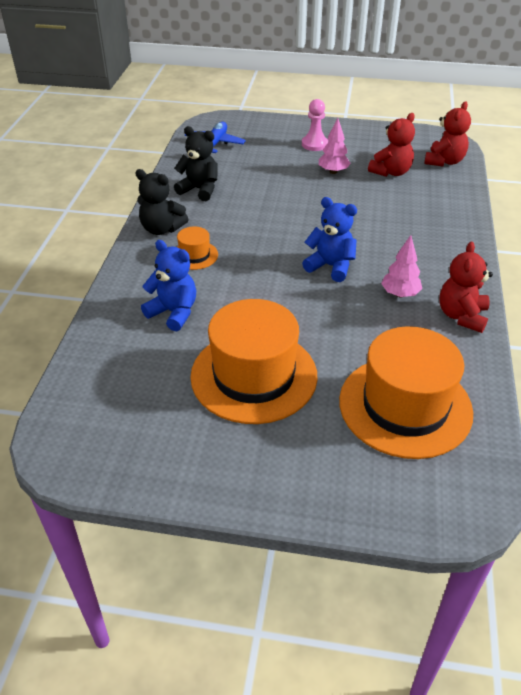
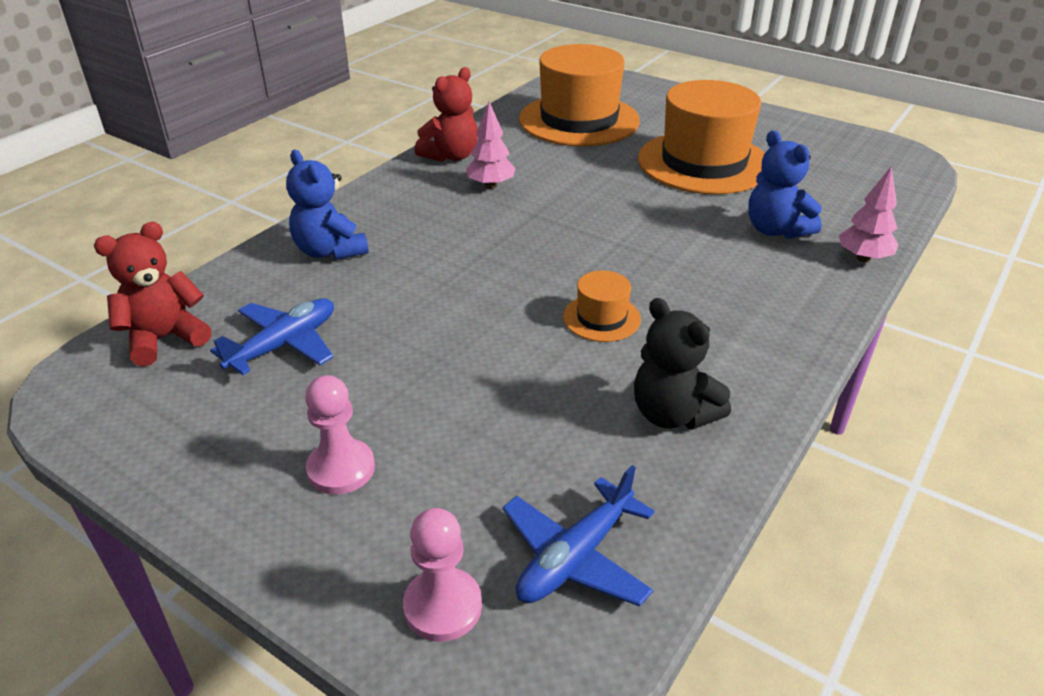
camera: 155 degrees left, 5 degrees down
(161, 229) = (770, 348): black teddy bear -> none
(194, 255) = (726, 290): orange hat -> orange hat (601, 318)
(248, 127) = (443, 606): none -> pink pawn
(330, 266) = (542, 230): blue teddy bear -> blue teddy bear (330, 251)
(333, 172) = (383, 378): pink tree -> pink tree (863, 258)
(391, 172) = (284, 345): red teddy bear -> blue plane

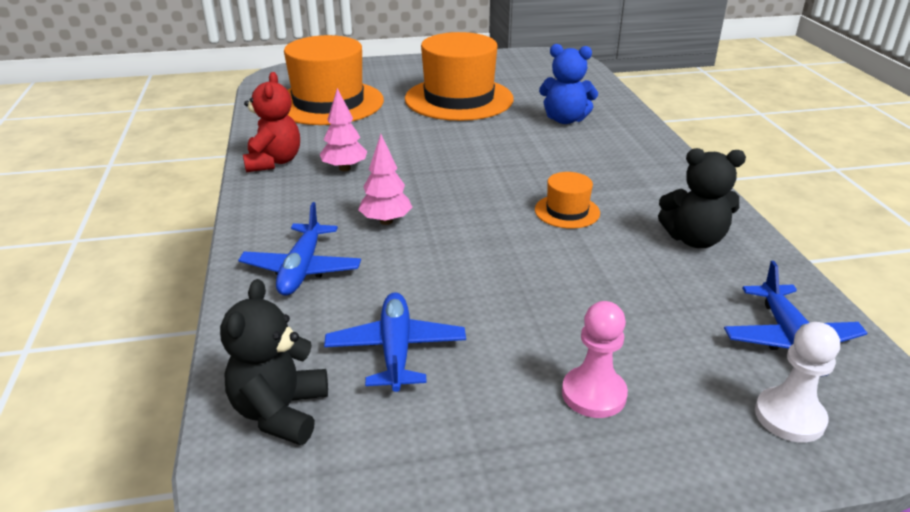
camera: 45 degrees left, 5 degrees down
(165, 338) = (280, 412): red teddy bear -> black teddy bear
(330, 251) = (302, 269): blue teddy bear -> blue plane
(443, 606) = (789, 417): pink pawn -> white pawn
(863, 258) = (630, 115): pink tree -> pink tree (386, 221)

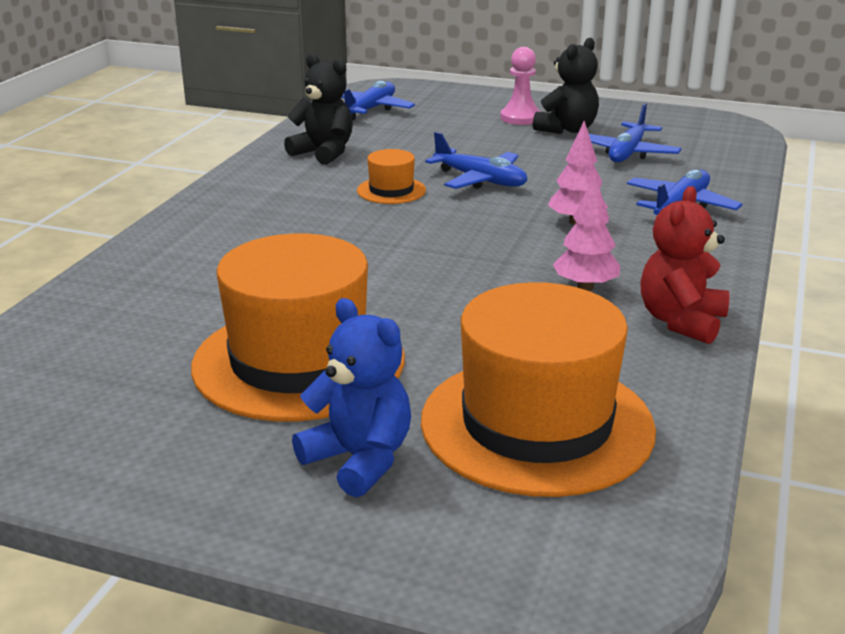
camera: 150 degrees left, 5 degrees down
(280, 412) = (718, 147): black teddy bear -> black teddy bear (567, 129)
(510, 247) = (480, 180): none -> blue plane
(565, 120) = (212, 278): blue teddy bear -> blue teddy bear (359, 460)
(789, 417) = (428, 95): white pawn -> none

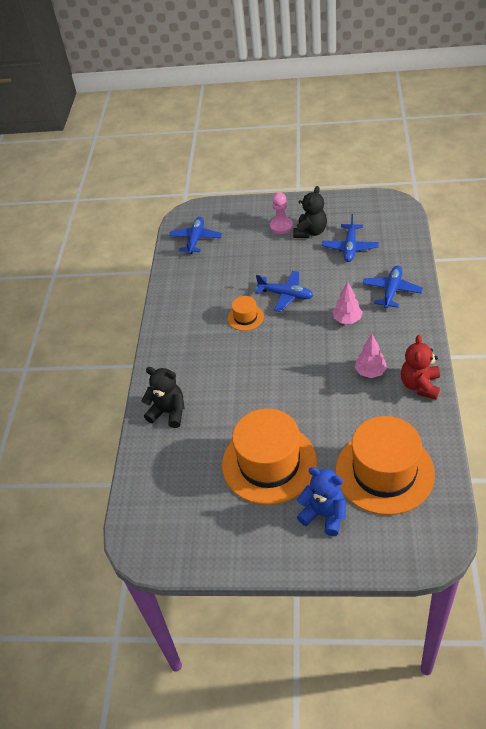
camera: 10 degrees left, 20 degrees up
(324, 153) = (193, 291): black teddy bear -> black teddy bear (168, 412)

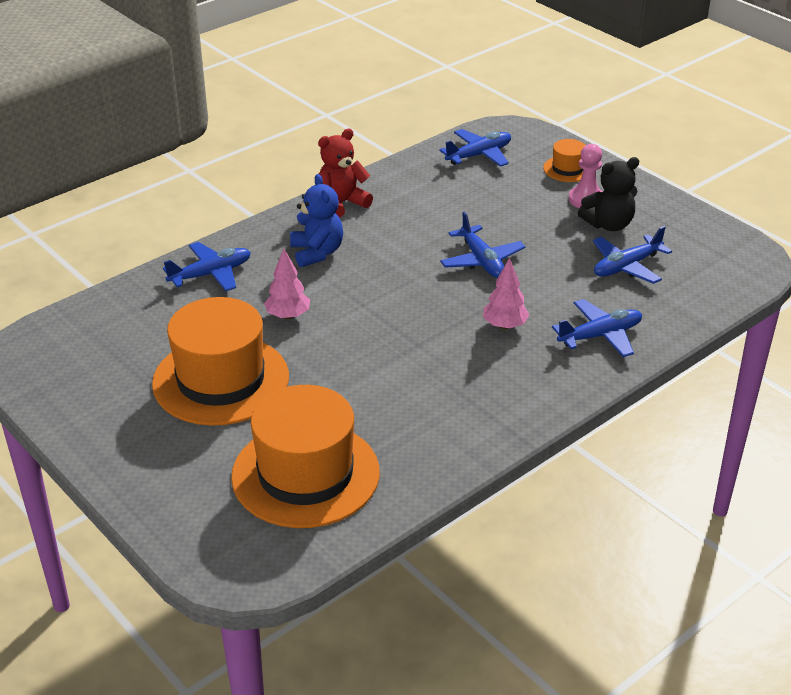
camera: 40 degrees right, 10 degrees down
(168, 412) = (211, 274): black teddy bear -> blue plane
(245, 317) = (409, 251): orange hat -> orange hat (567, 169)
(324, 514) = (193, 458): blue teddy bear -> blue teddy bear (317, 253)
(370, 372) = (445, 386): pink tree -> pink tree (288, 316)
(420, 385) = (474, 436): red teddy bear -> red teddy bear (341, 203)

